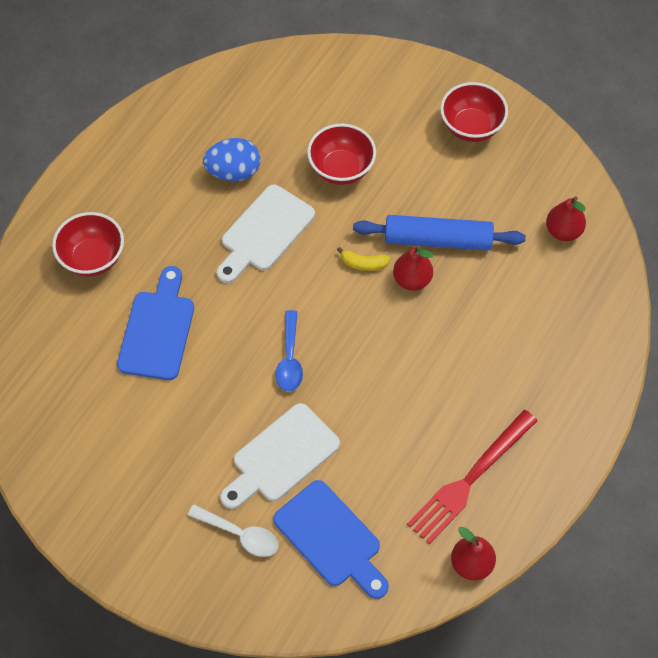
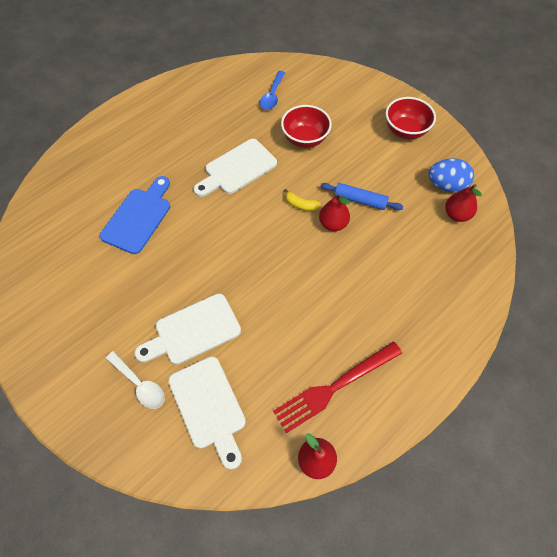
camera: 15 degrees right, 0 degrees up
(93, 258) = (114, 160): red bowl -> none
(233, 172) = (230, 126): blue egg -> blue egg (446, 185)
(289, 359) = (224, 259): blue spoon -> blue spoon (272, 96)
(331, 538) = (209, 406): blue cutting board -> white cutting board
(437, 240) = (360, 200): blue rolling pin -> blue rolling pin, size x0.65

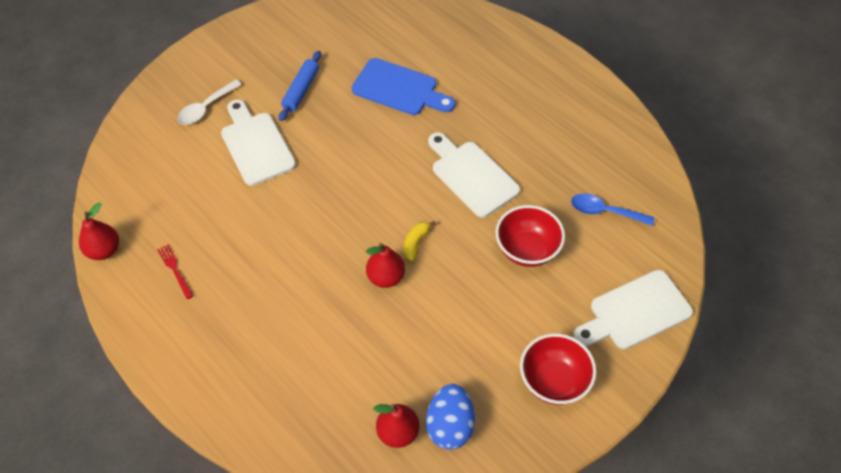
camera: 90 degrees right, 5 degrees down
(209, 406) = (174, 162): white cutting board -> white cutting board (635, 312)
(334, 387) = (175, 269): red fork -> red fork, size x0.44
(360, 200) = (423, 310): blue rolling pin -> blue rolling pin (301, 90)

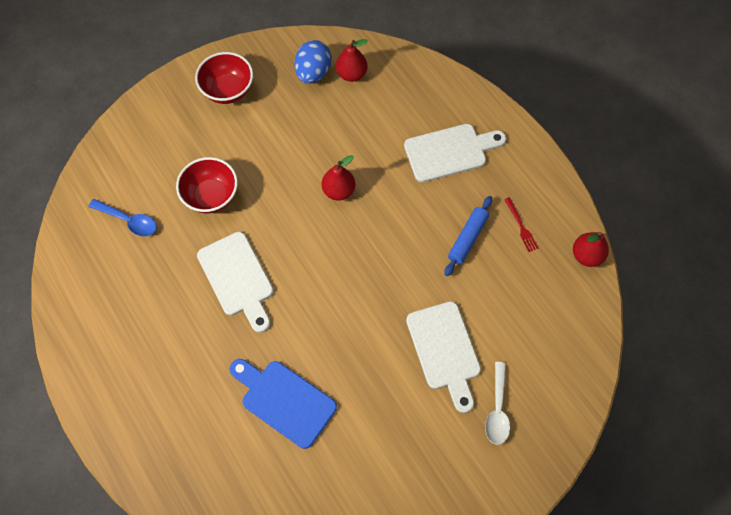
camera: 170 degrees left, 10 degrees up
(206, 108) = (497, 410): white spoon -> white spoon turned 135 degrees clockwise
(301, 90) = (392, 417): blue rolling pin -> blue rolling pin (467, 238)
(415, 243) = (306, 218): yellow banana -> none
(635, 312) = (144, 130): white cutting board -> white cutting board (450, 152)

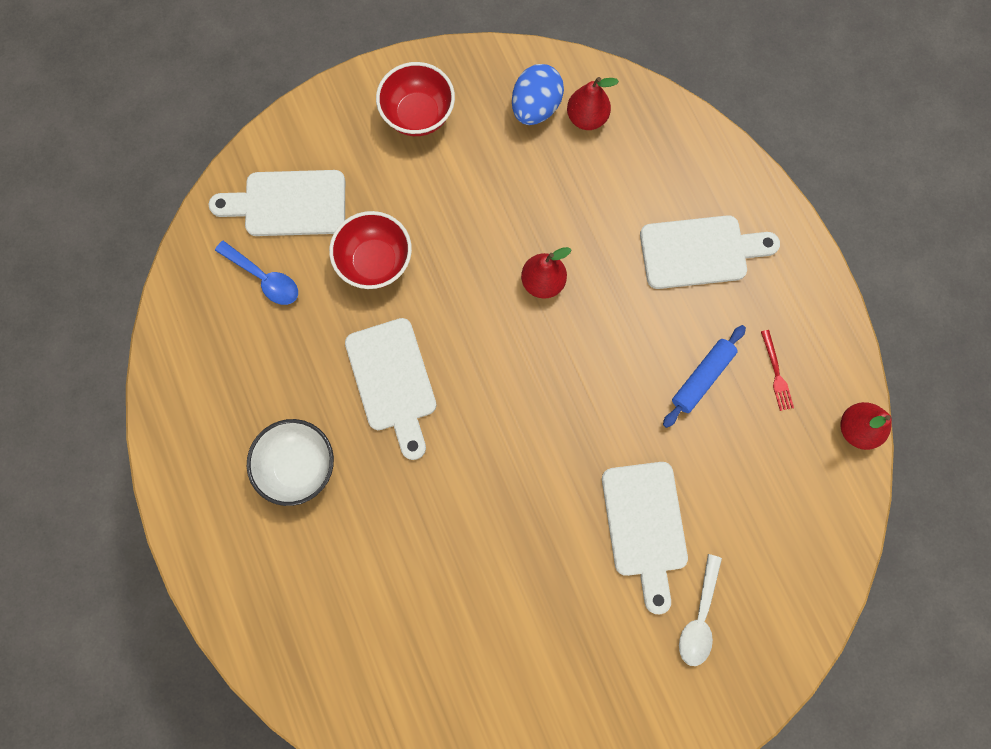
camera: 10 degrees right, 10 degrees up
(140, 166) = (288, 204): none -> white cutting board
(174, 351) = (298, 466): none -> white bowl
(284, 401) = (428, 556): blue cutting board -> none

